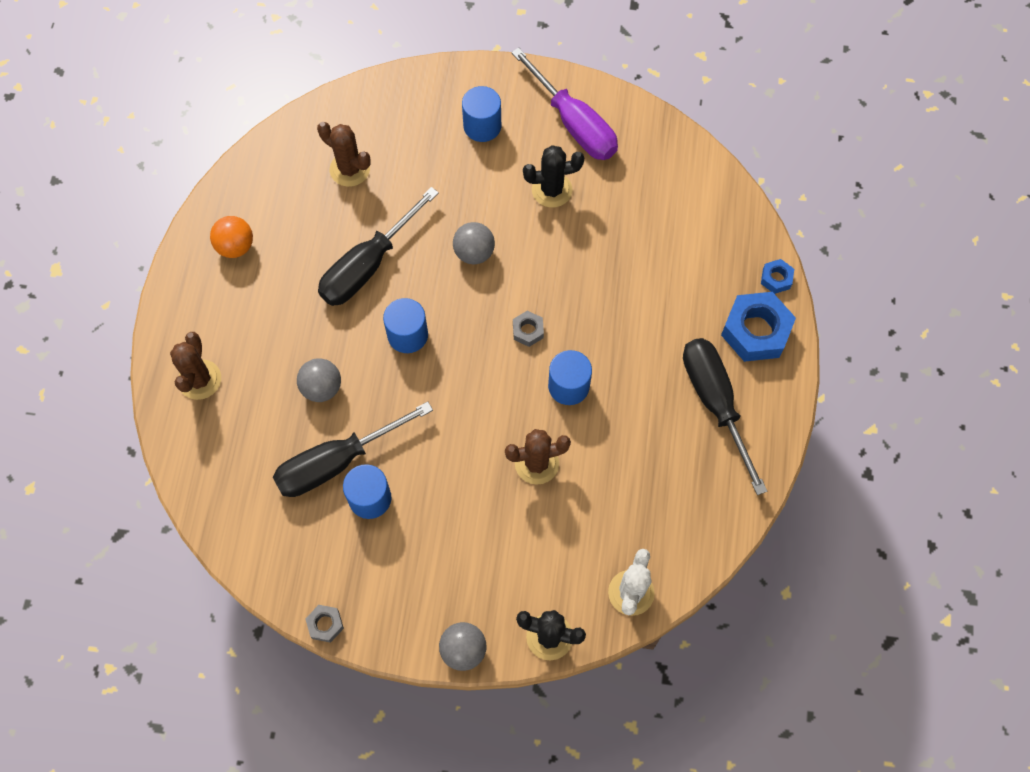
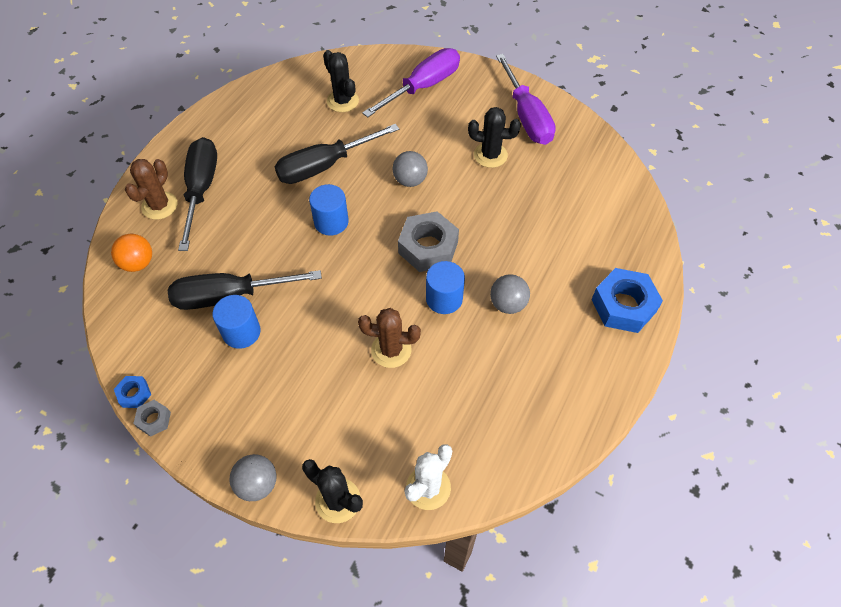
camera: 20 degrees right, 10 degrees down
(235, 246) = (234, 127): orange ball -> orange ball (138, 263)
(322, 388) = (246, 239): grey ball -> grey ball (508, 304)
(350, 169) = (342, 101): brown cactus -> black cactus
(437, 119) = (422, 87): none -> purple screwdriver
(482, 126) = (454, 100): blue cylinder -> none
(528, 331) = (428, 247): grey nut -> grey nut, size x2.06
(715, 403) = (566, 352): black screwdriver -> black screwdriver (201, 190)
(776, 278) = (655, 270): blue nut -> blue nut (134, 394)

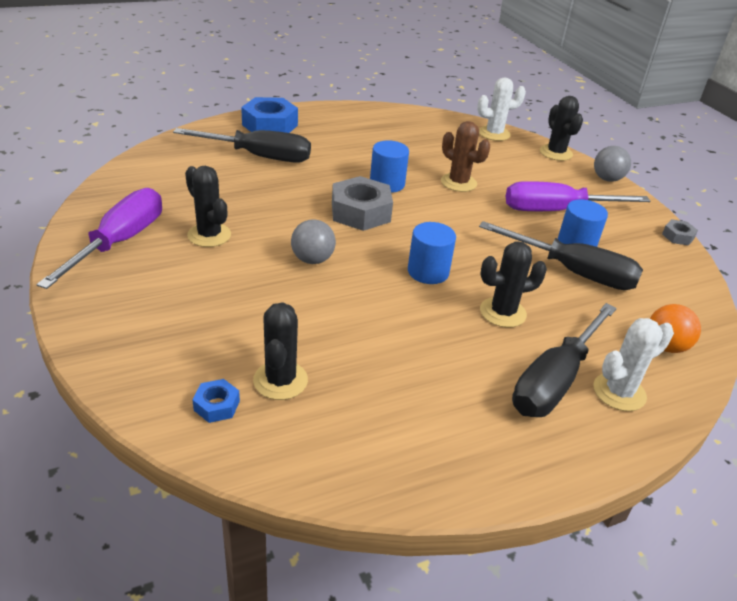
camera: 145 degrees left, 20 degrees down
(134, 394) = (692, 257): blue nut -> blue nut (216, 405)
(159, 206) = (619, 392): brown cactus -> white cactus
(259, 220) = (502, 312): none -> black cactus
(325, 166) = (384, 321): black screwdriver -> black screwdriver (259, 156)
(422, 87) = (165, 334): purple screwdriver -> purple screwdriver (557, 210)
(508, 304) = (344, 160): grey ball -> none

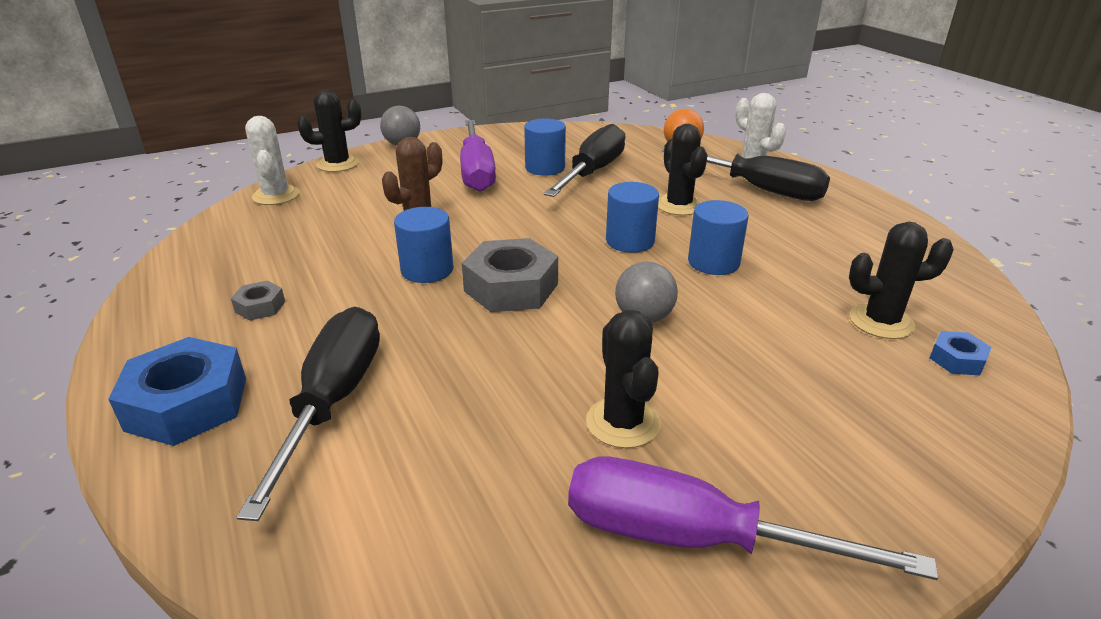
camera: 90 degrees left, 5 degrees down
(209, 235) = (623, 422): black cactus -> black cactus turned 60 degrees counterclockwise
(389, 309) = (713, 262): none -> blue cylinder
(677, 236) = (511, 128): grey nut -> grey nut (260, 307)

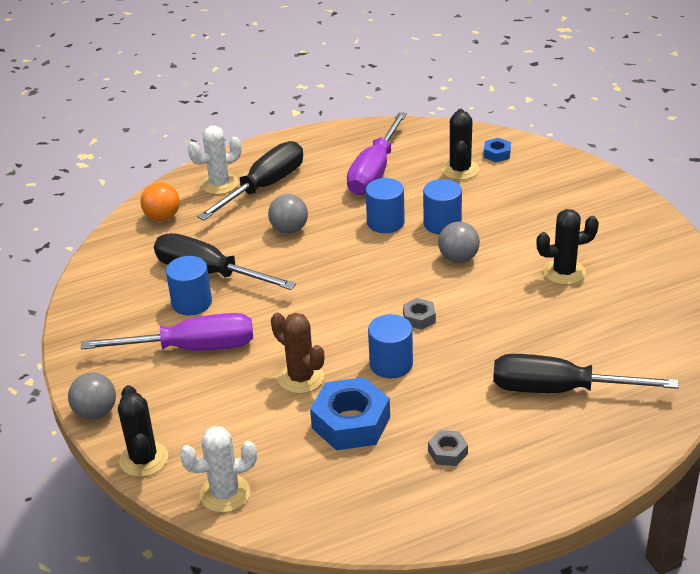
camera: 85 degrees left, 5 degrees up
(187, 404) = (570, 460): blue nut -> blue nut (351, 422)
(511, 287) = (419, 318): grey nut -> grey nut, size x0.49
(630, 241) = (350, 258): blue cylinder -> blue cylinder (442, 224)
(679, 205) = (289, 229): black cactus -> grey ball
(693, 538) = (641, 255): purple screwdriver -> purple screwdriver (375, 171)

